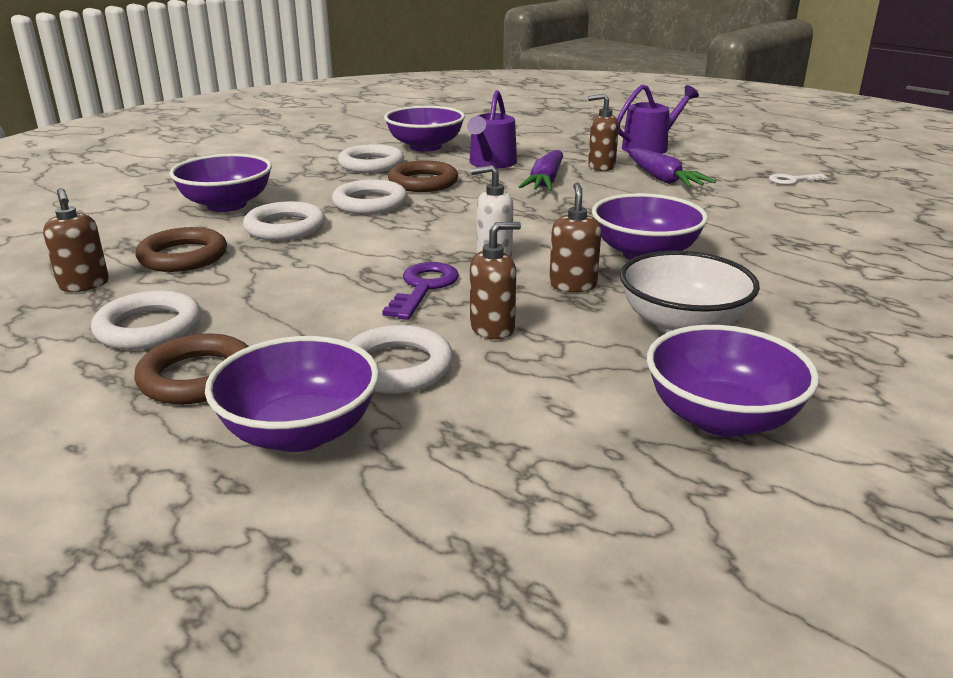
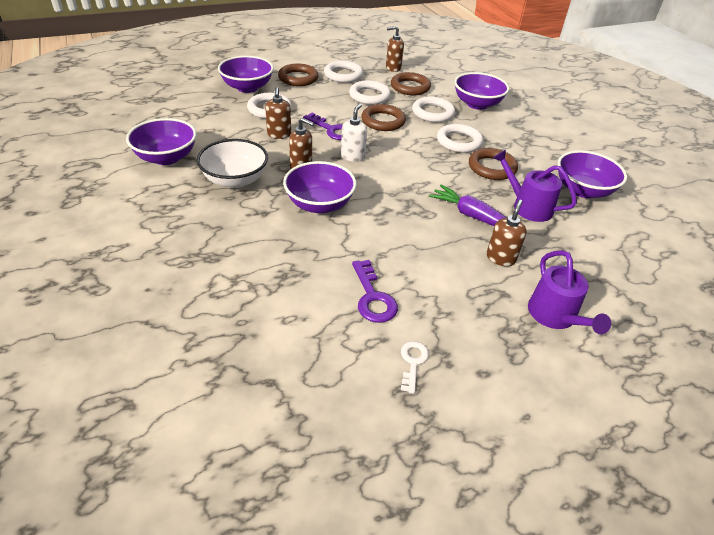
camera: 110 degrees right, 15 degrees up
(350, 256) = (383, 121): none -> brown ring
(371, 164) = (540, 158): white ring -> white ring (369, 96)
(662, 179) = (453, 278): purple carrot -> none
(749, 203) = (373, 297): none -> purple key

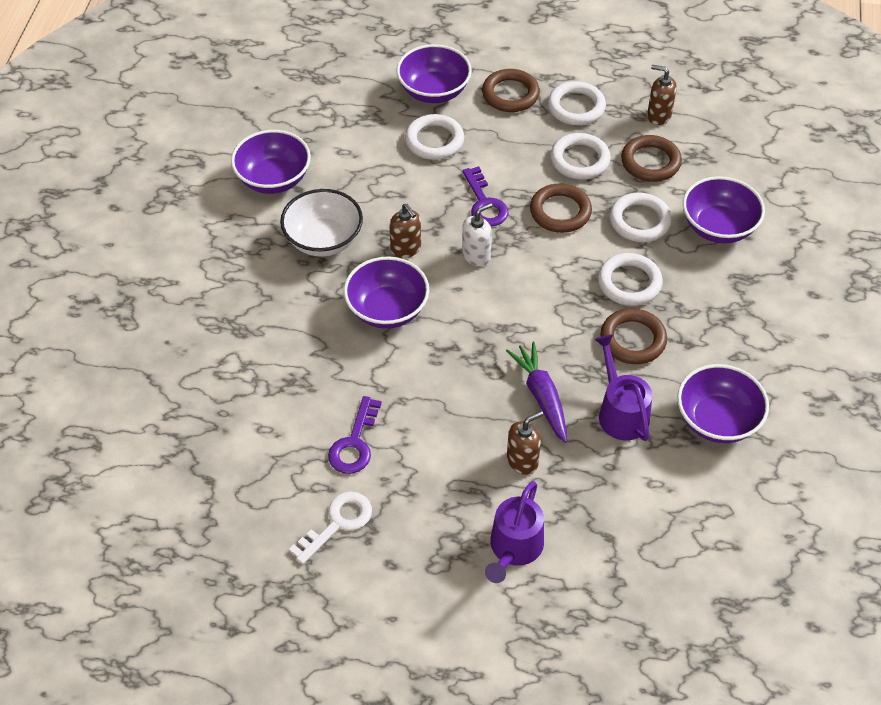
camera: 35 degrees right, 10 degrees up
(279, 134) = (416, 188): brown soap dispenser -> none
(413, 362) = (338, 523): white key -> white key, size x1.53

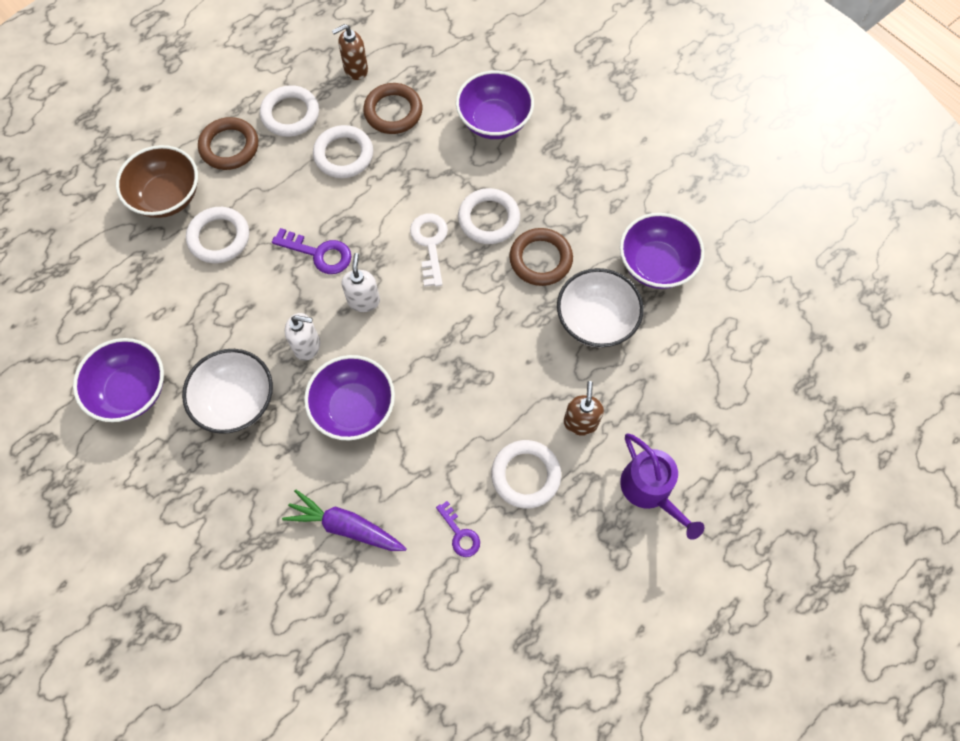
camera: 50 degrees left, 15 degrees up
(338, 523) = (523, 605): white key -> white key (430, 244)
(354, 443) = (460, 534): purple key -> purple key, size x0.65
(406, 249) = (307, 346): brown soap dispenser -> white soap dispenser
(434, 91) = (167, 196): purple bowl -> brown bowl
(541, 396) = (535, 362): purple carrot -> purple carrot (346, 526)
(560, 212) = (379, 209): brown ring -> none
(621, 412) = (596, 320): purple watering can -> white bowl
(639, 221) = (440, 165): white ring -> white ring (525, 475)

